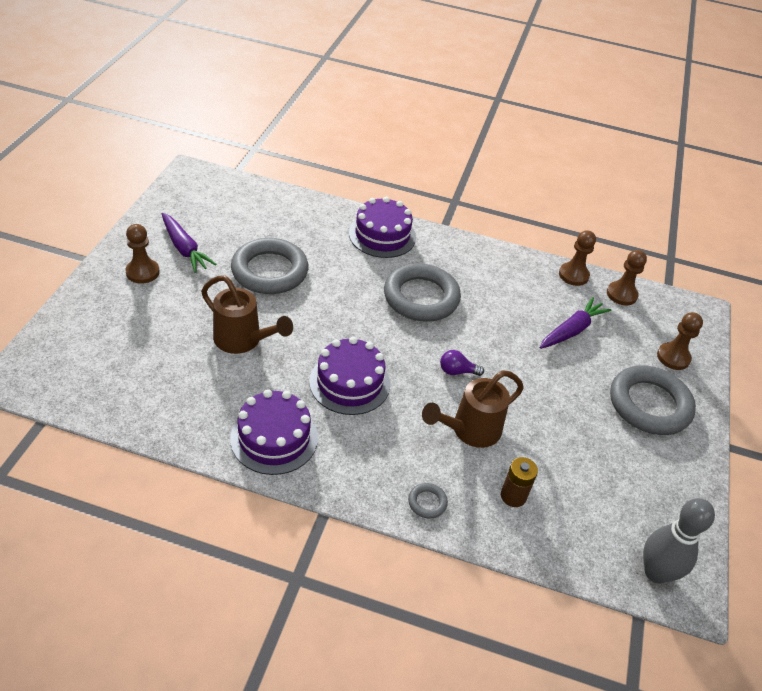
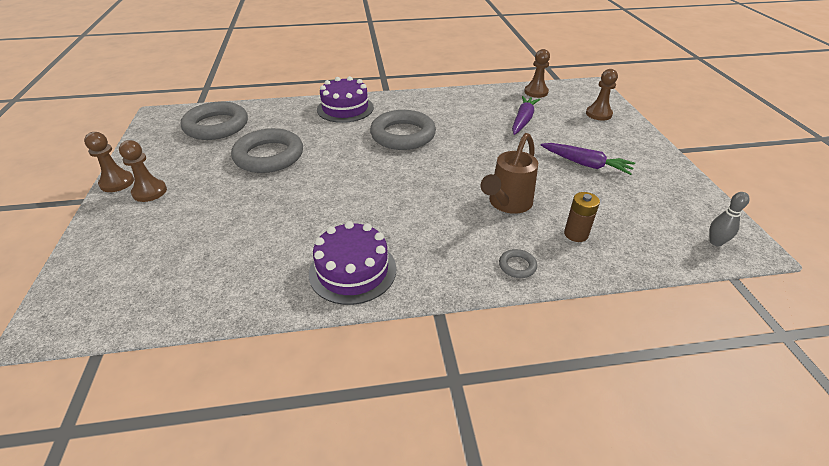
camera: 20 degrees left, 5 degrees down
(184, 249) = (182, 164): purple carrot -> purple carrot (585, 164)
(242, 340) = (275, 209): brown watering can -> none
(349, 383) = (389, 206): purple cake -> none
(457, 371) = (466, 170): purple light bulb -> none
(573, 275) = (496, 91): brown pawn -> brown pawn (117, 183)
(649, 404) = (610, 144): grey ring -> grey ring (216, 126)
(656, 572) = (715, 242): grey bowling pin -> grey bowling pin, size x0.56

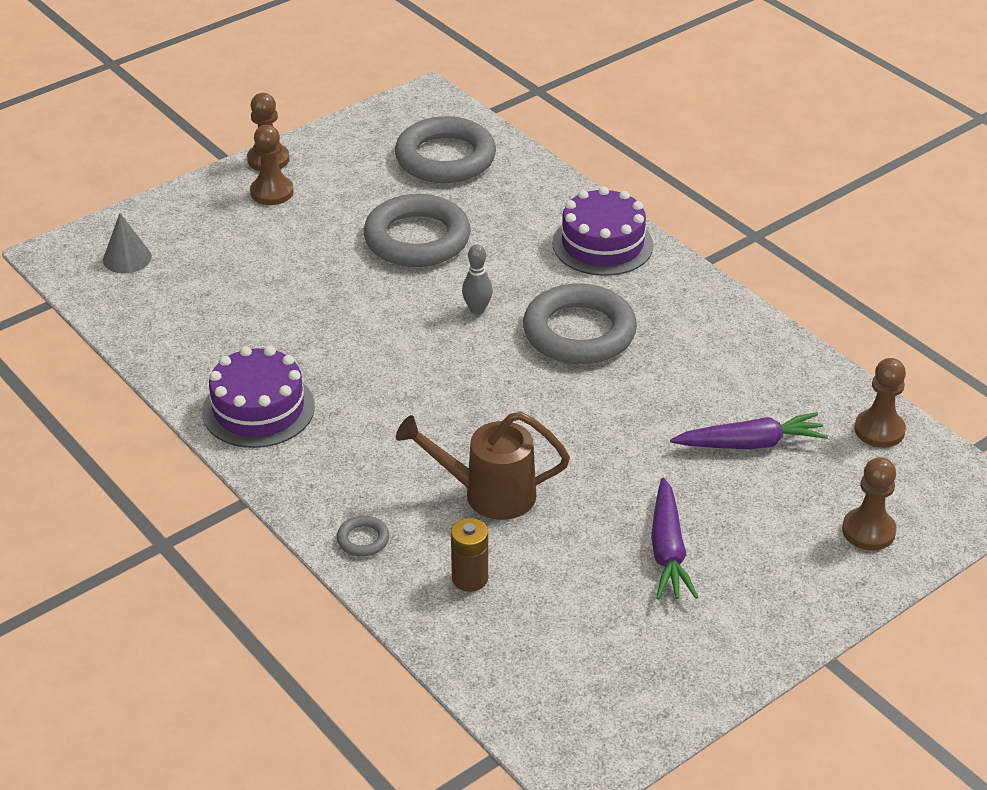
camera: 60 degrees right, 0 degrees up
(113, 283) = (127, 258): none -> grey cone
(715, 242) = (562, 728): grey bowling pin -> grey bowling pin (477, 309)

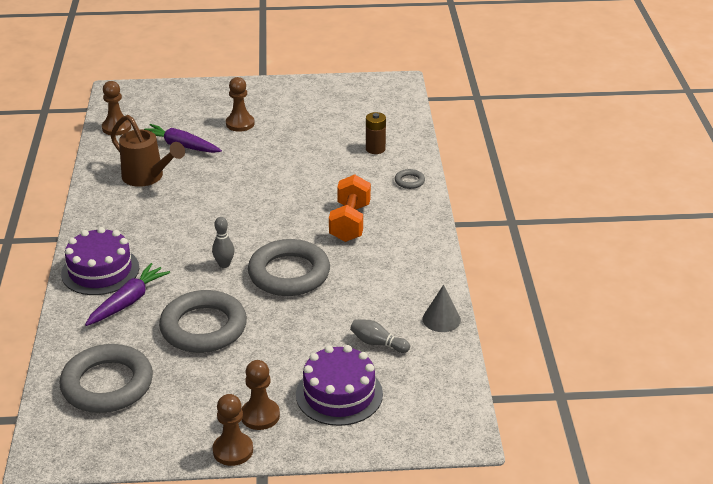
camera: 145 degrees left, 5 degrees down
(127, 258) = (412, 406): grey cone -> grey cone (441, 319)
(214, 300) = (377, 343): none -> grey bowling pin
(258, 409) = (408, 262): purple cake -> purple cake (339, 394)
(384, 431) = (350, 222): none -> orange dumbbell
(489, 494) = (329, 175): brown watering can -> brown watering can (147, 177)
(579, 332) = (186, 227): grey ring -> grey ring (289, 273)
(668, 550) = (276, 125): purple carrot -> purple carrot (128, 301)
(868, 531) = (184, 100): brown pawn -> brown pawn (240, 124)

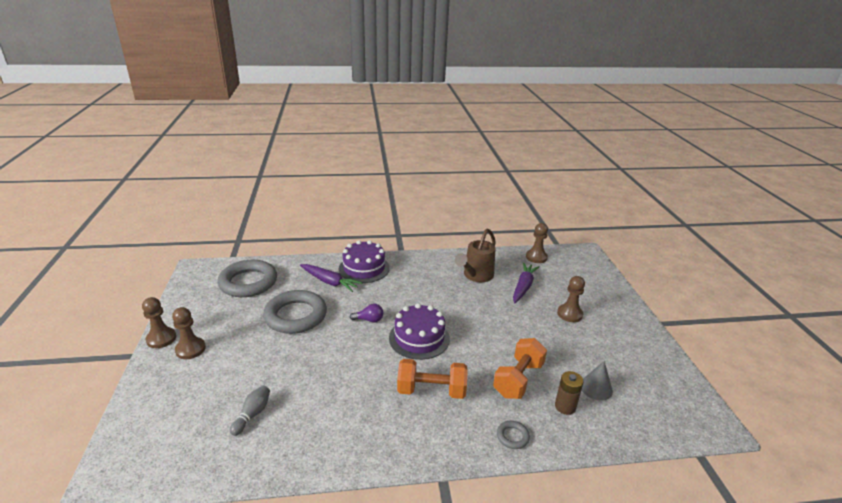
camera: 85 degrees right, 5 degrees down
(224, 264) = (369, 320): grey bowling pin -> purple light bulb
(289, 273) = (356, 355): grey ring -> none
(338, 169) = (518, 379): none -> orange dumbbell
(339, 394) = (196, 391): purple cake -> purple cake (419, 338)
(441, 319) = (276, 464): grey cone -> grey cone (596, 388)

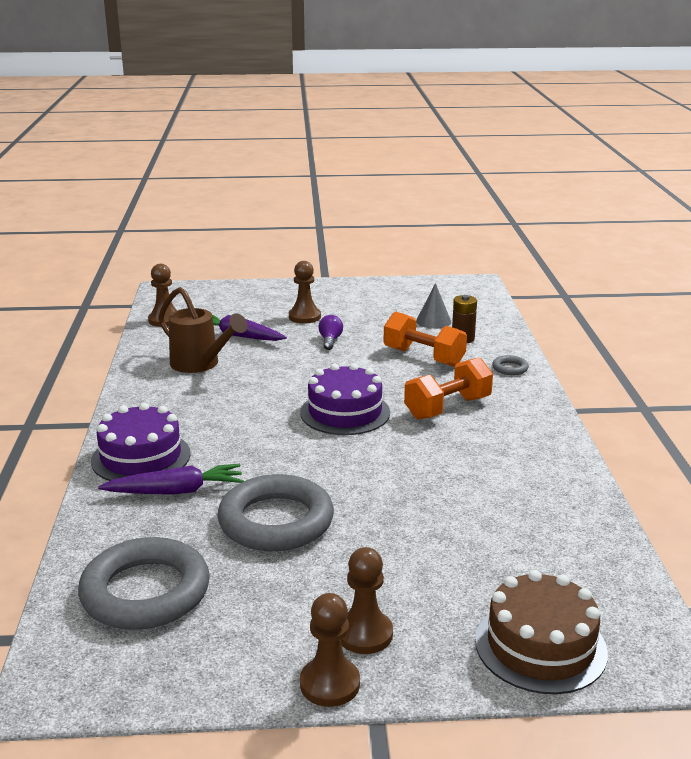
camera: 85 degrees left, 5 degrees down
(149, 418) = (540, 646): none -> brown cake
(252, 414) = (512, 540): grey bowling pin -> none
(329, 282) = (176, 491): purple carrot -> purple carrot turned 45 degrees clockwise
(369, 320) = (297, 451): purple light bulb -> purple light bulb (330, 341)
(431, 390) = (447, 408): orange dumbbell -> orange dumbbell turned 45 degrees clockwise

